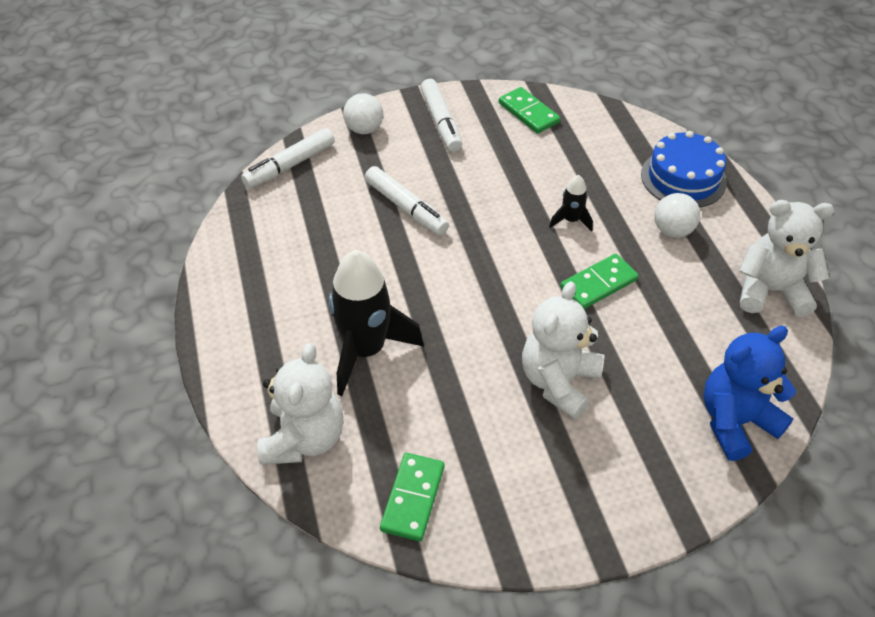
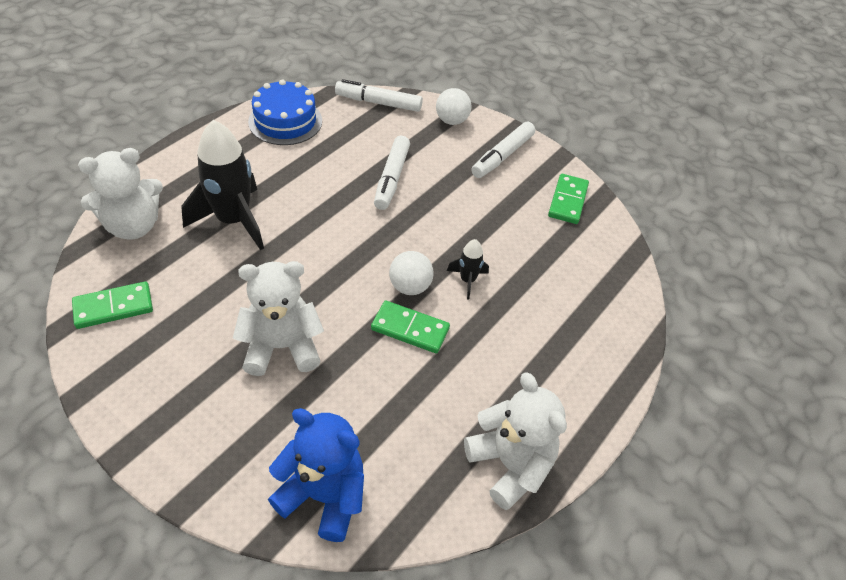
camera: 50 degrees right, 0 degrees up
(672, 230) = (520, 356): white ball -> white ball (410, 287)
(683, 178) = (595, 337): blue cake -> blue cake (285, 121)

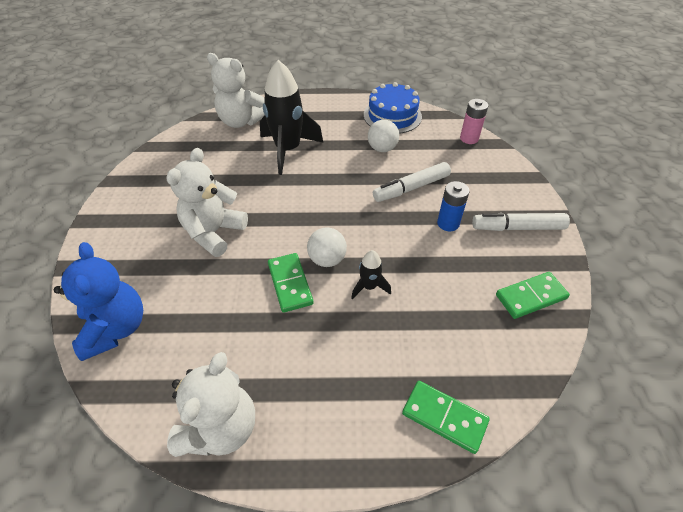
camera: 55 degrees right, 0 degrees up
(113, 307) = (179, 152): green domino -> green domino (444, 417)
(282, 347) = (214, 232): white teddy bear -> white teddy bear turned 105 degrees counterclockwise
(378, 103) = (469, 138): white marker -> pink battery
(451, 121) = (509, 180): white ball -> white ball (382, 148)
(455, 188) = (448, 223): none -> blue battery

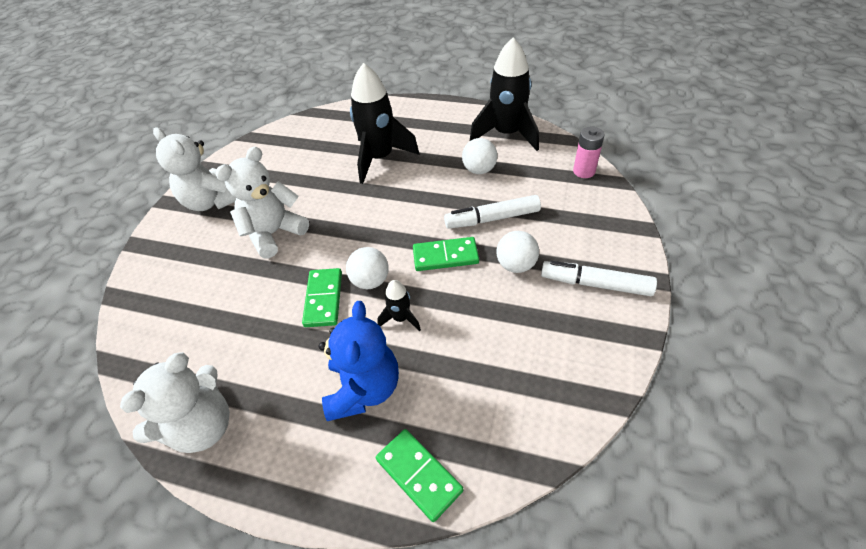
camera: 20 degrees right, 0 degrees up
(115, 328) = (152, 310): blue teddy bear -> blue teddy bear (364, 389)
(241, 121) = (346, 121): white teddy bear -> white teddy bear (212, 201)
(392, 116) = (506, 134): blue cake -> black rocket
(448, 223) = (516, 265): blue battery -> white ball
(530, 296) = (575, 366): green domino -> green domino (445, 256)

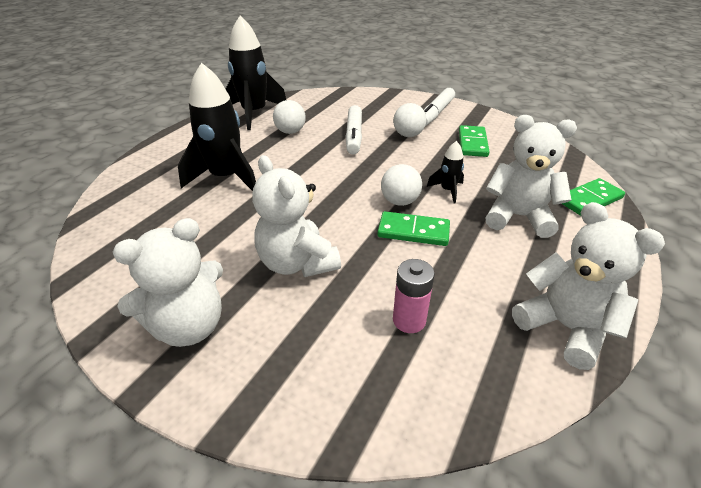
camera: 80 degrees left, 10 degrees down
(364, 389) = (518, 217): blue teddy bear -> white teddy bear
(445, 256) = (386, 161): green domino -> green domino (472, 143)
(584, 171) = (326, 96): pink battery -> pink battery (409, 320)

